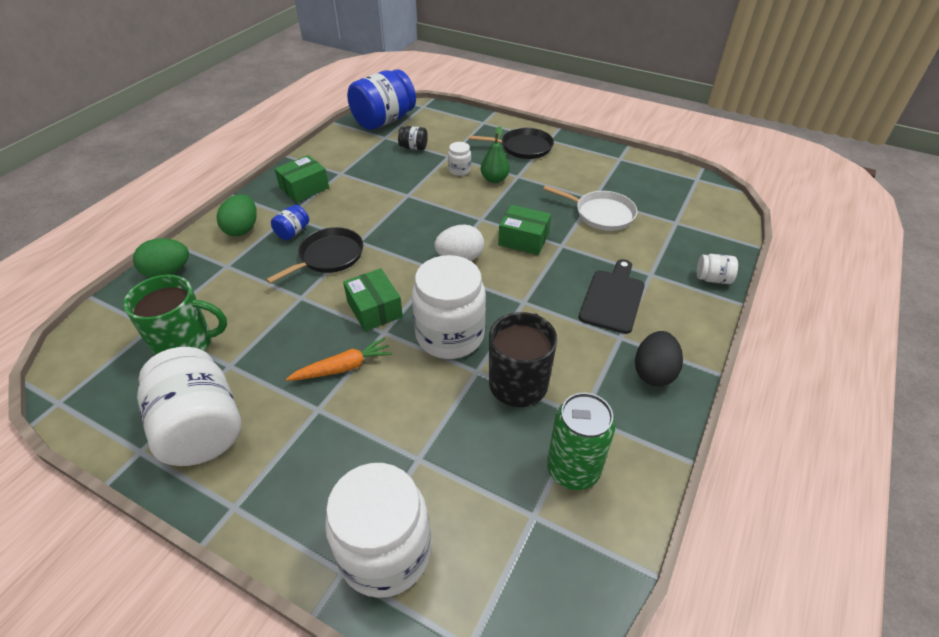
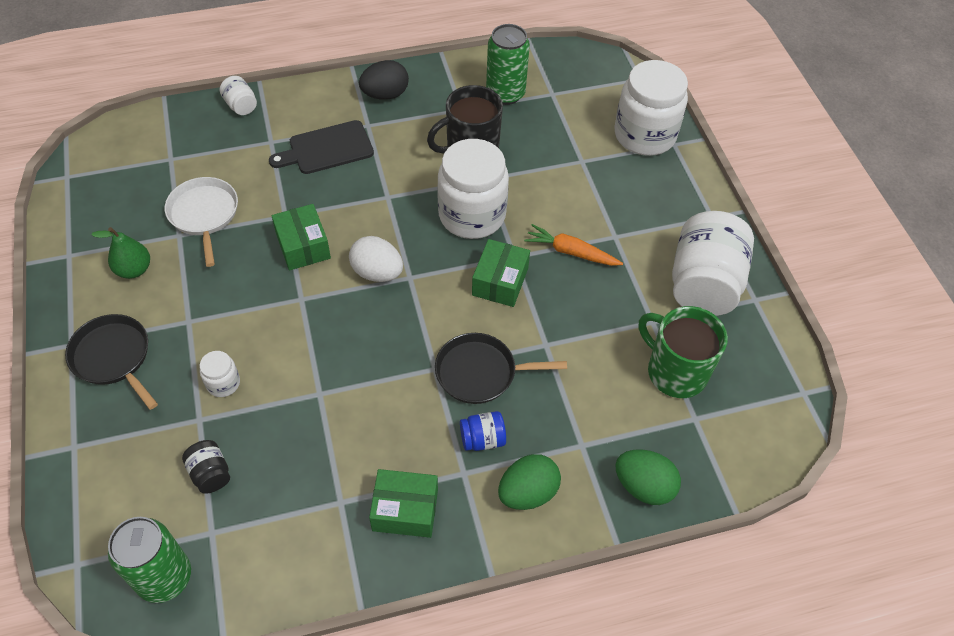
camera: 135 degrees left, 10 degrees up
(384, 120) = (164, 577): blue jar -> green can
(494, 179) = (214, 337): green pear -> green pear (134, 270)

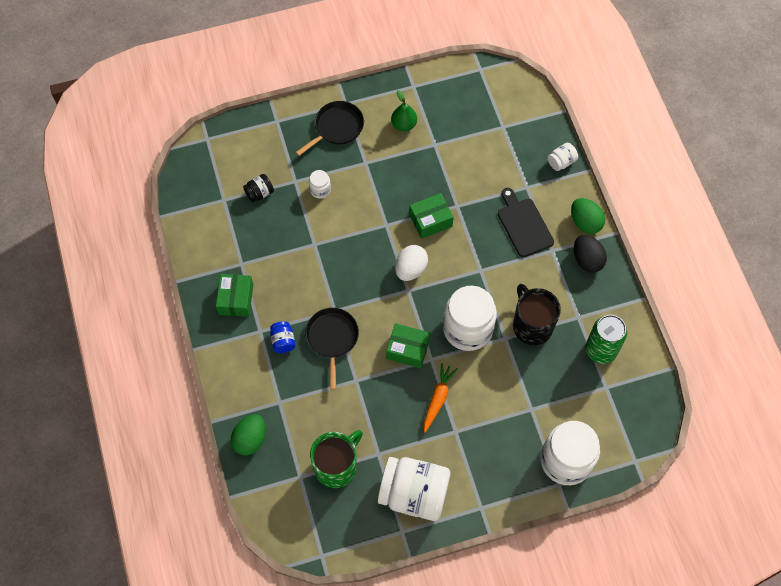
camera: 90 degrees right, 10 degrees up
(164, 577) = (198, 181): green can -> none
(204, 214) = (453, 156): white pan -> none
(527, 492) = (246, 368): green egg -> green egg (585, 222)

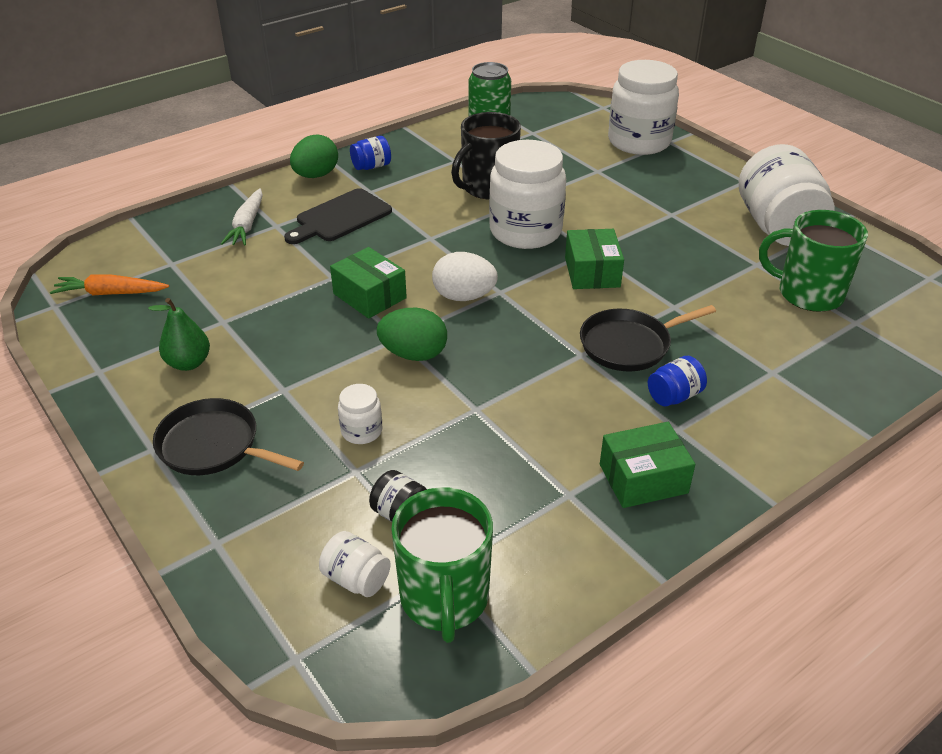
camera: 110 degrees left, 25 degrees down
(209, 196) = (444, 598): none -> green mug
(250, 439) = (856, 386): green egg -> green egg (413, 354)
(438, 398) = (641, 234): orange carrot -> orange carrot (110, 293)
(533, 171) = (247, 225): none -> white carrot
(561, 162) = (224, 206): white jar -> white jar (356, 579)
(587, 260) = (371, 166): black egg -> blue jar

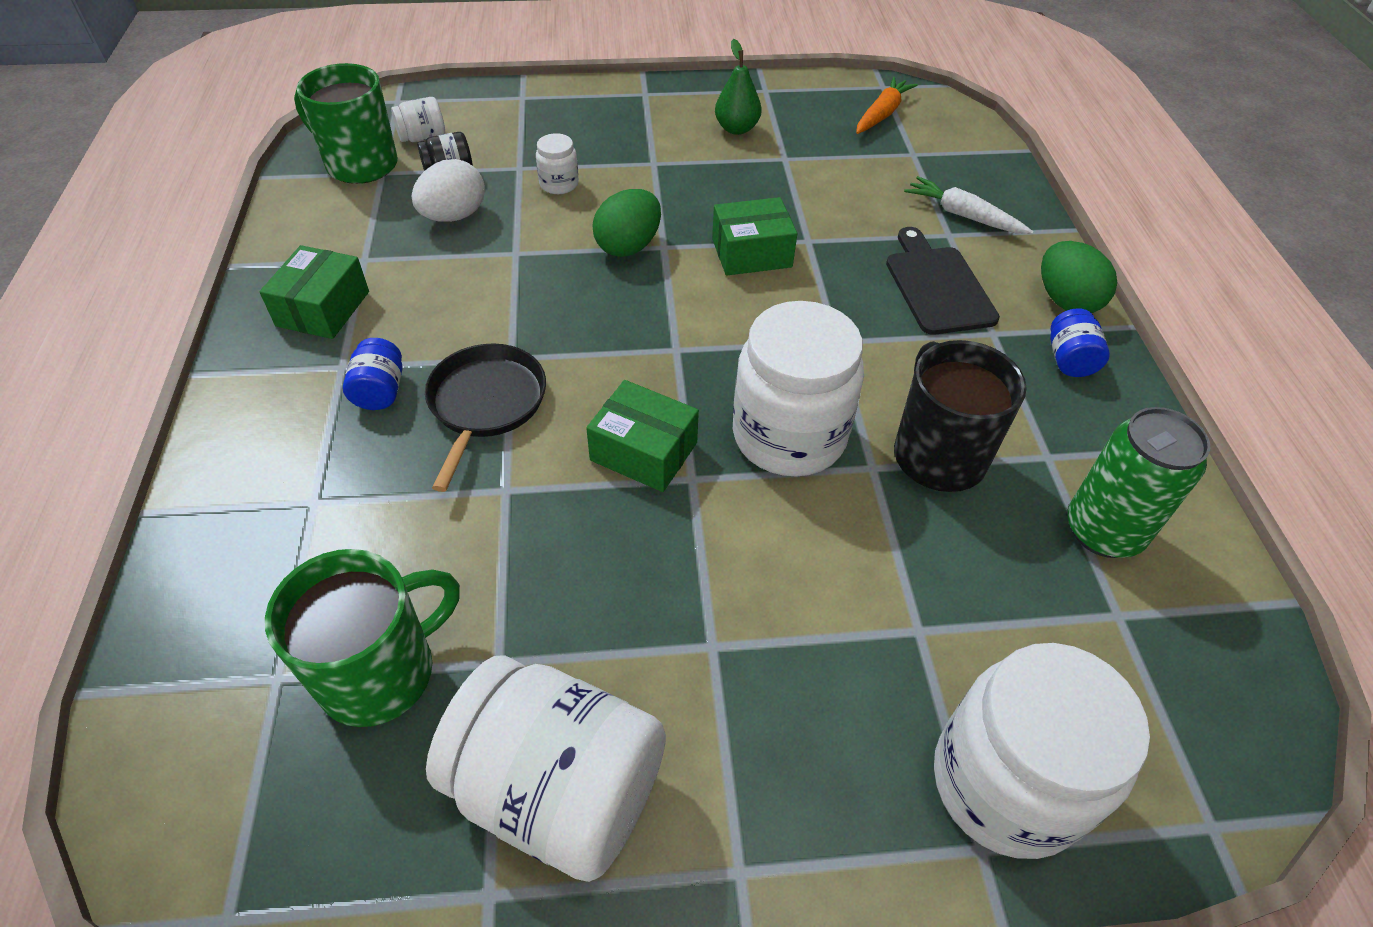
camera: 120 degrees right, 10 degrees up
(213, 445) = (620, 117): black pan -> none
(464, 296) = (691, 317): white egg -> white egg (454, 216)

